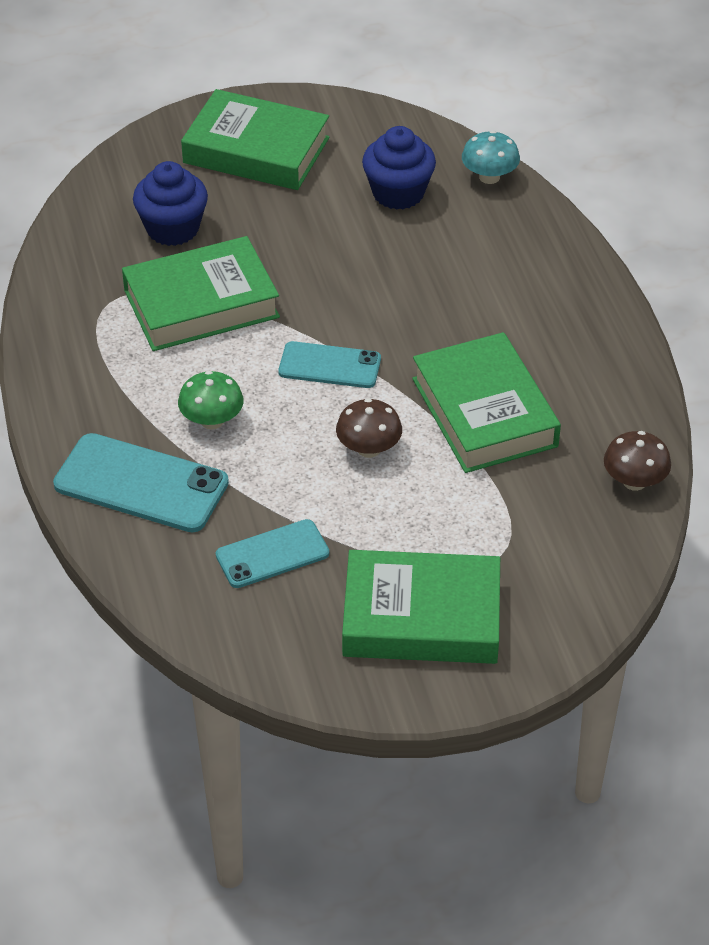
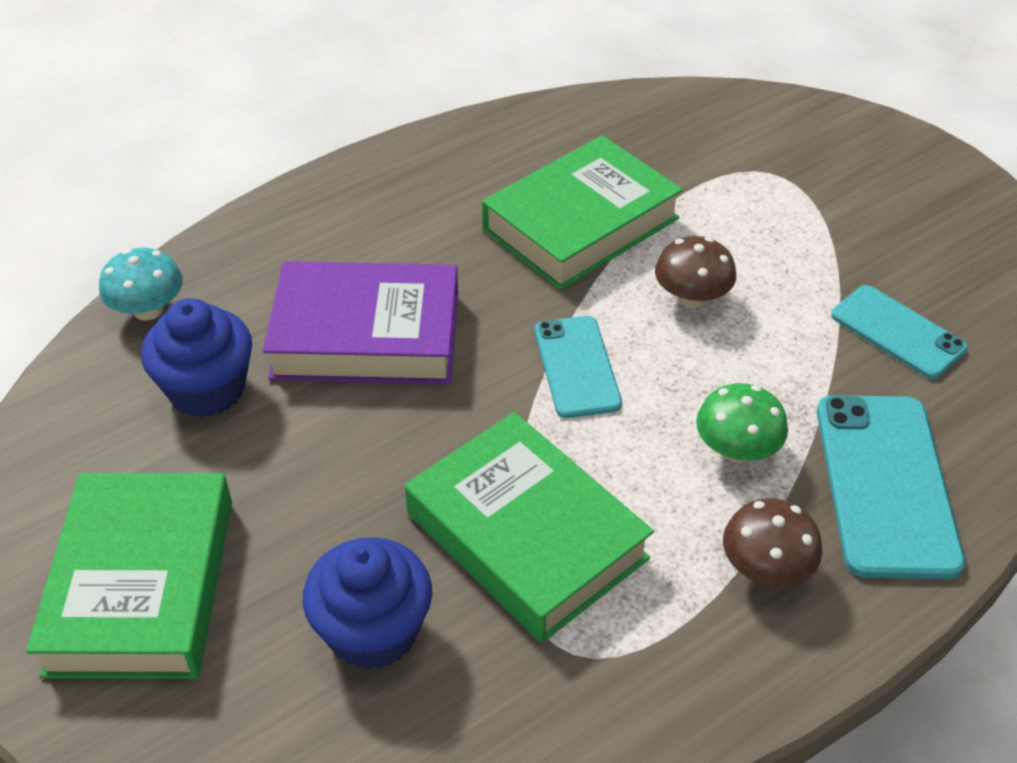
camera: 110 degrees left, 0 degrees up
(413, 271) = (366, 336): none -> purple book
(421, 617) = (887, 205): green book -> none
(634, 481) = (615, 110): brown mushroom -> brown mushroom (766, 569)

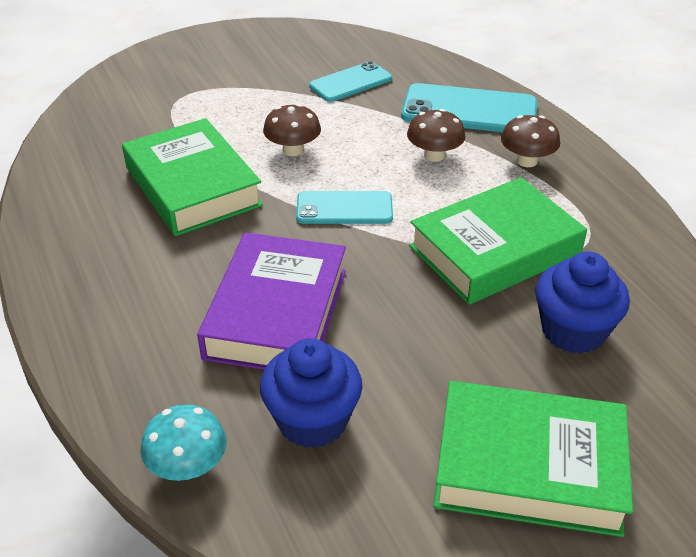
camera: 80 degrees left, 5 degrees down
(736, 450) = (434, 155): green mushroom -> brown mushroom

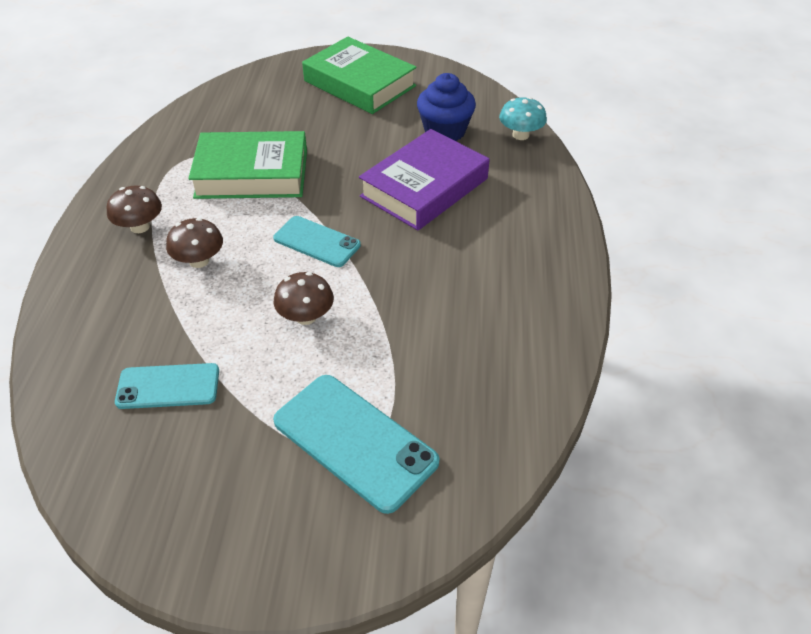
camera: 150 degrees left, 5 degrees up
(193, 186) = (419, 312): green book -> none
(469, 110) = (110, 296): turquoise phone -> turquoise phone (354, 441)
(573, 331) = (267, 120): blue cupcake -> none

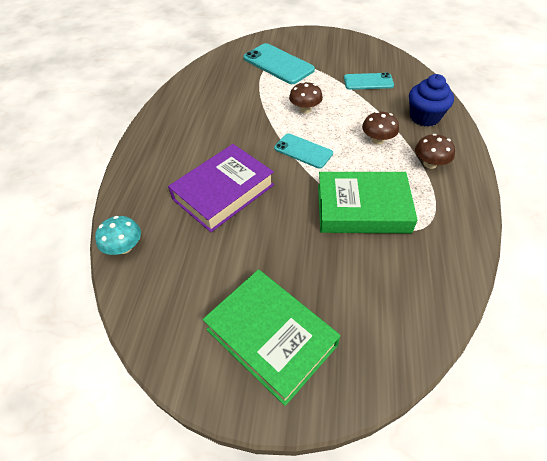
camera: 175 degrees left, 5 degrees up
(445, 131) = (192, 254): blue cupcake -> blue cupcake (424, 117)

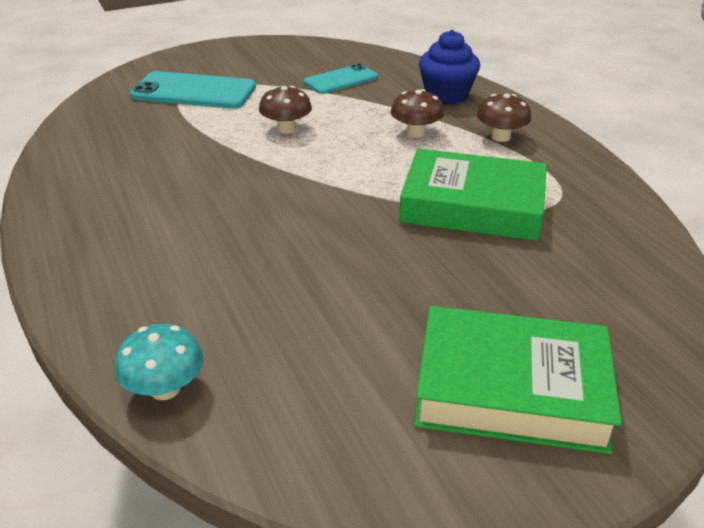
camera: 35 degrees left, 15 degrees down
(223, 192) = (264, 256): purple book -> none
(303, 151) = (332, 173): turquoise phone -> none
(362, 208) = (472, 205): green book -> green book turned 45 degrees clockwise

